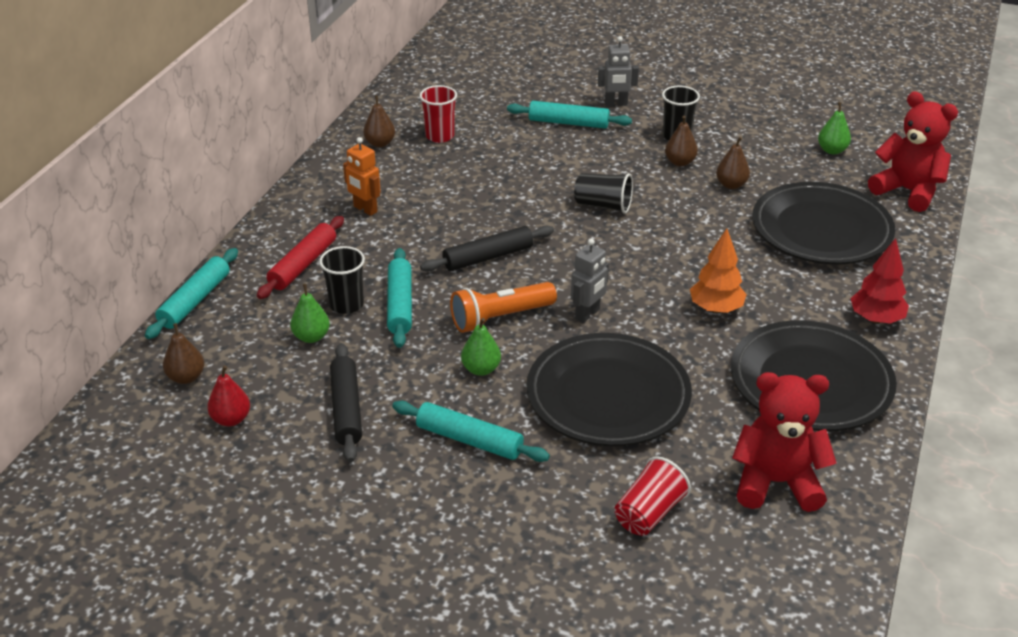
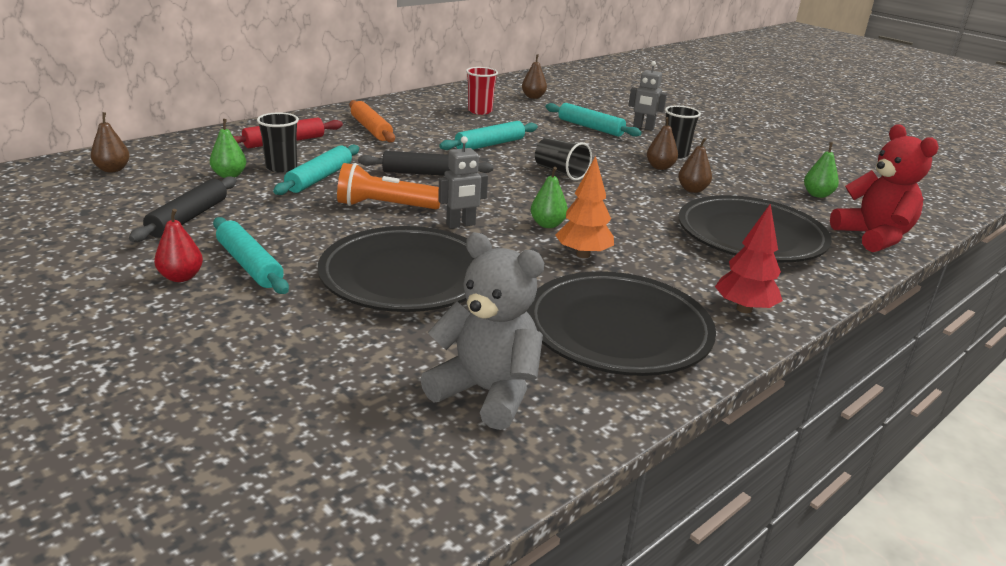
camera: 25 degrees right, 10 degrees down
(195, 301) = (184, 138): turquoise rolling pin -> turquoise rolling pin (490, 144)
(231, 419) = (102, 198): red pear -> red pear (181, 277)
(365, 209) = (371, 129): orange robot -> orange rolling pin
(380, 143) = (431, 104): brown pear -> brown pear (533, 97)
(481, 369) = (325, 228): green pear -> green pear (547, 224)
(649, 513) = (328, 367): red cup -> none
(776, 482) = (487, 392): red teddy bear -> grey teddy bear

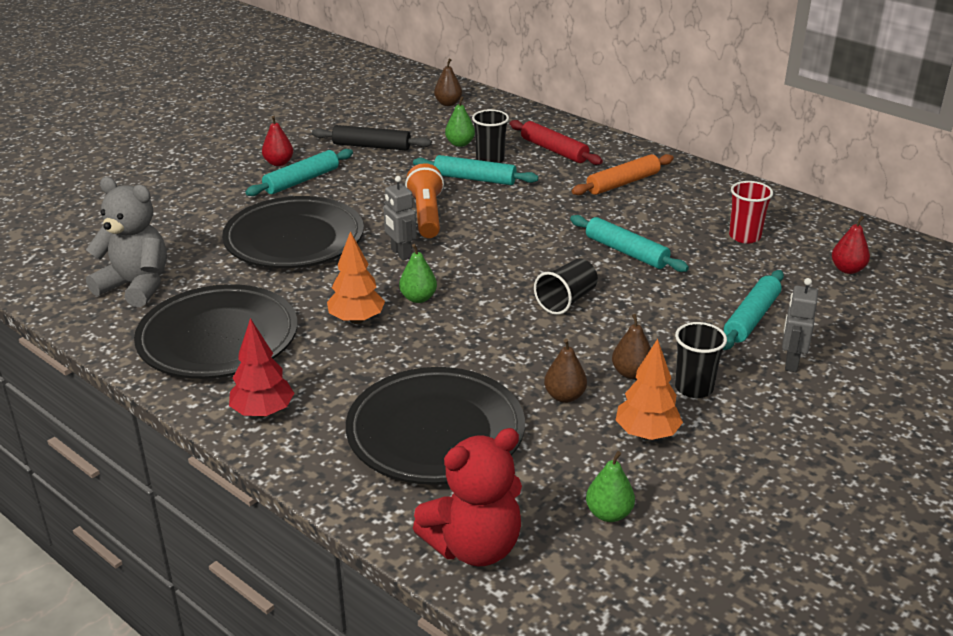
camera: 85 degrees right, 5 degrees up
(425, 173) = (515, 225): black rolling pin -> none
(487, 392) = (136, 286): grey teddy bear -> grey teddy bear turned 90 degrees counterclockwise
(533, 97) = (847, 269): brown pear -> red pear
(730, 173) = (646, 434): none -> orange tree

